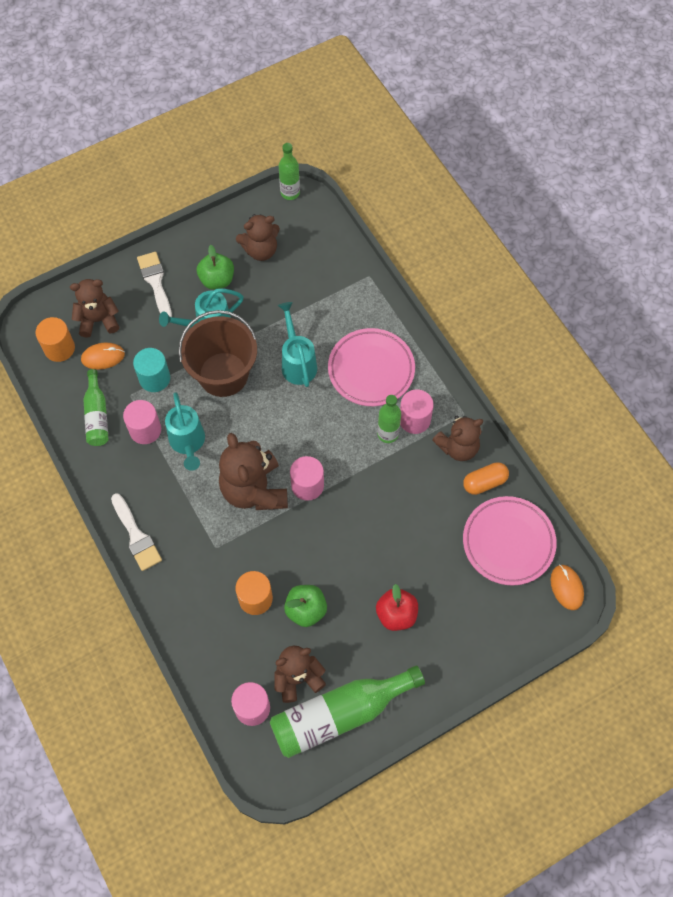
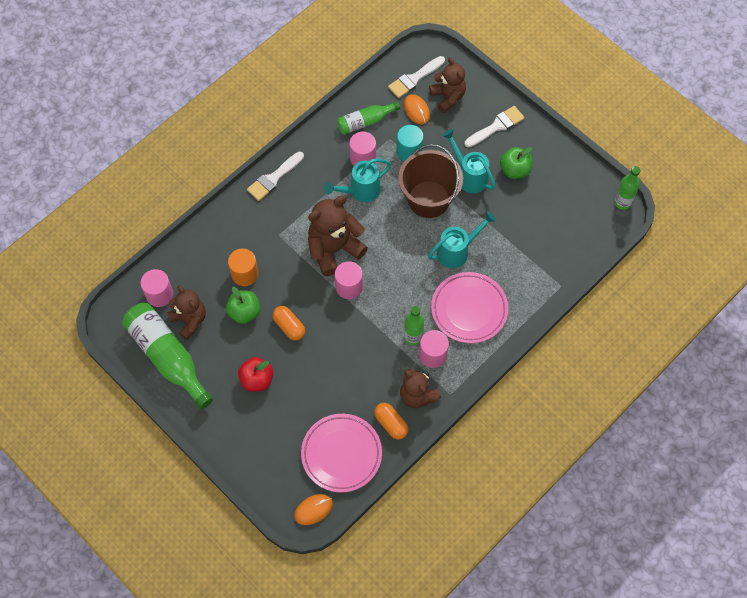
camera: 75 degrees right, 0 degrees up
(59, 348) = (414, 78): orange cylinder -> white brush
(260, 250) = (555, 195): brown teddy bear -> none
(339, 563) = (289, 326): none -> orange capsule

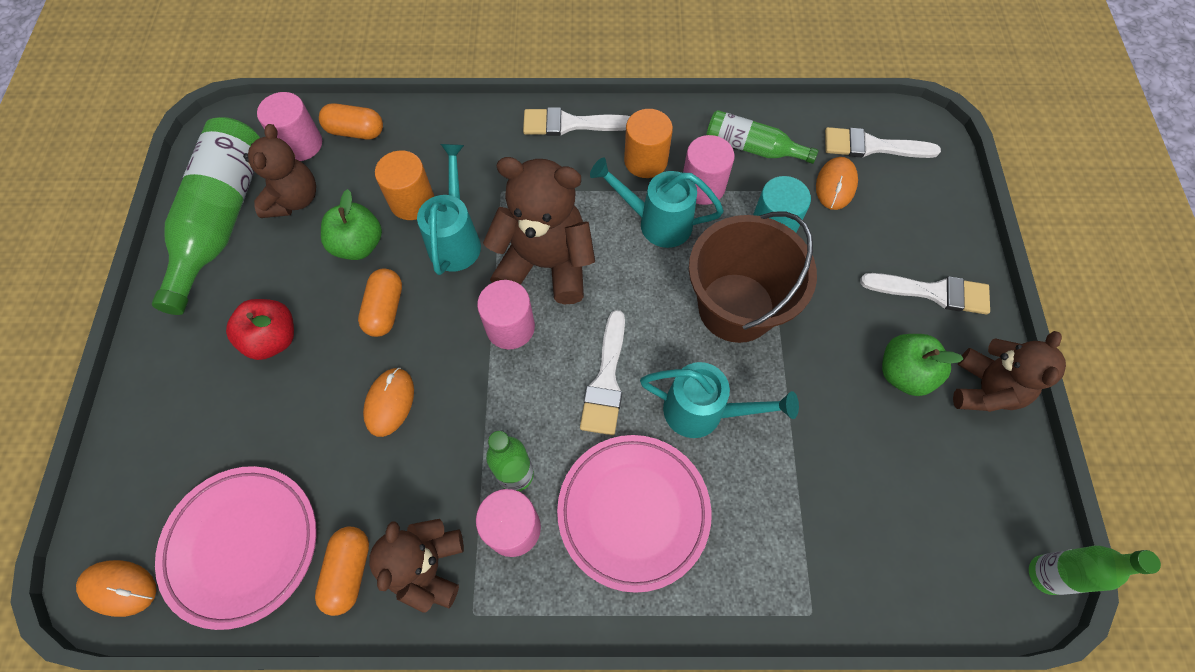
camera: 45 degrees right, 0 degrees up
(178, 266) = (355, 131): none -> orange capsule
(326, 167) = (645, 161): none -> orange cylinder
(335, 357) = (390, 402): none -> orange mouse
(409, 272) = (606, 380): none -> white brush
(448, 97) = (897, 202): brown teddy bear -> brown teddy bear (984, 389)
(469, 176) = (825, 324): turquoise watering can -> turquoise watering can (456, 239)

